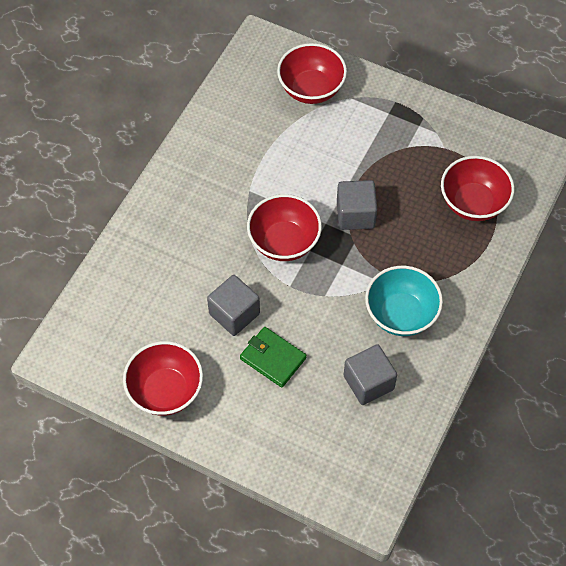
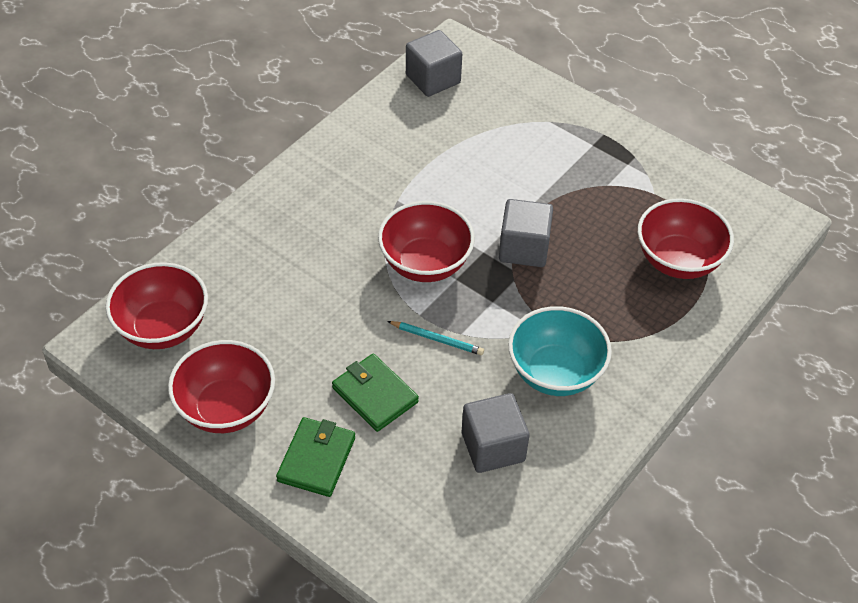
camera: 10 degrees right, 10 degrees down
(234, 314) = (340, 334): grey cube -> grey cube (433, 79)
(243, 418) = (316, 459): none -> green wallet
(307, 304) = (437, 339): none -> turquoise pencil
(311, 89) = (502, 105): red bowl -> red bowl (163, 328)

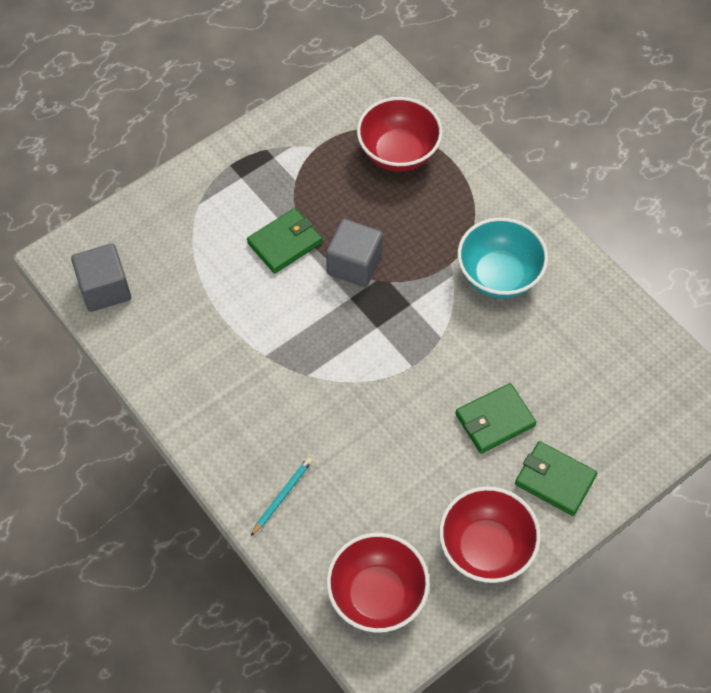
camera: 75 degrees left, 10 degrees up
(425, 264) = (352, 348): red bowl -> none
(437, 339) = (443, 358): turquoise pencil -> turquoise pencil (282, 496)
(493, 447) = (565, 340): grey cube -> none
(529, 191) = (284, 243): none -> green wallet

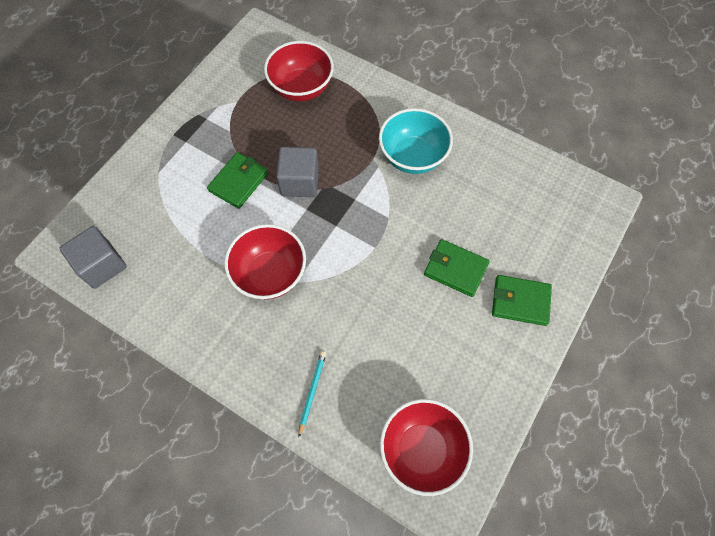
camera: 20 degrees left, 5 degrees up
(485, 548) = (491, 377): red bowl -> red bowl (270, 274)
(495, 420) = (455, 269): green wallet -> green wallet turned 75 degrees clockwise

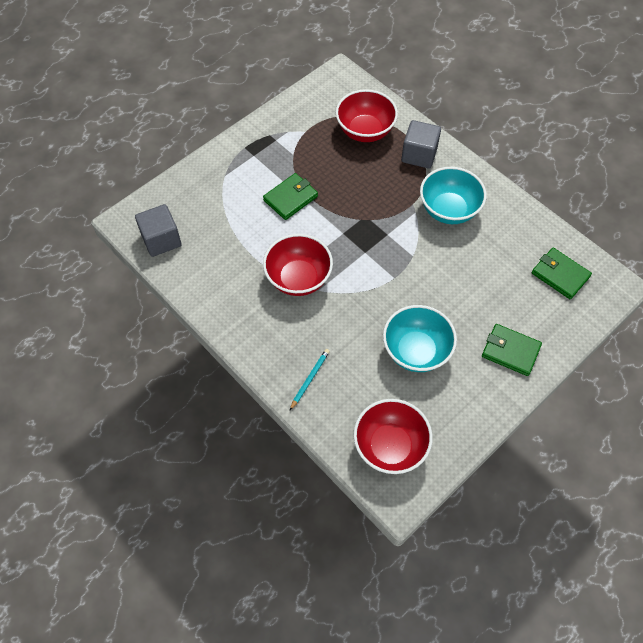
camera: 15 degrees right, 5 degrees down
(300, 182) = (343, 210): grey cube -> grey cube (419, 155)
(420, 327) = (416, 351): none -> turquoise bowl
(455, 269) = (460, 311): green wallet -> green wallet (560, 275)

